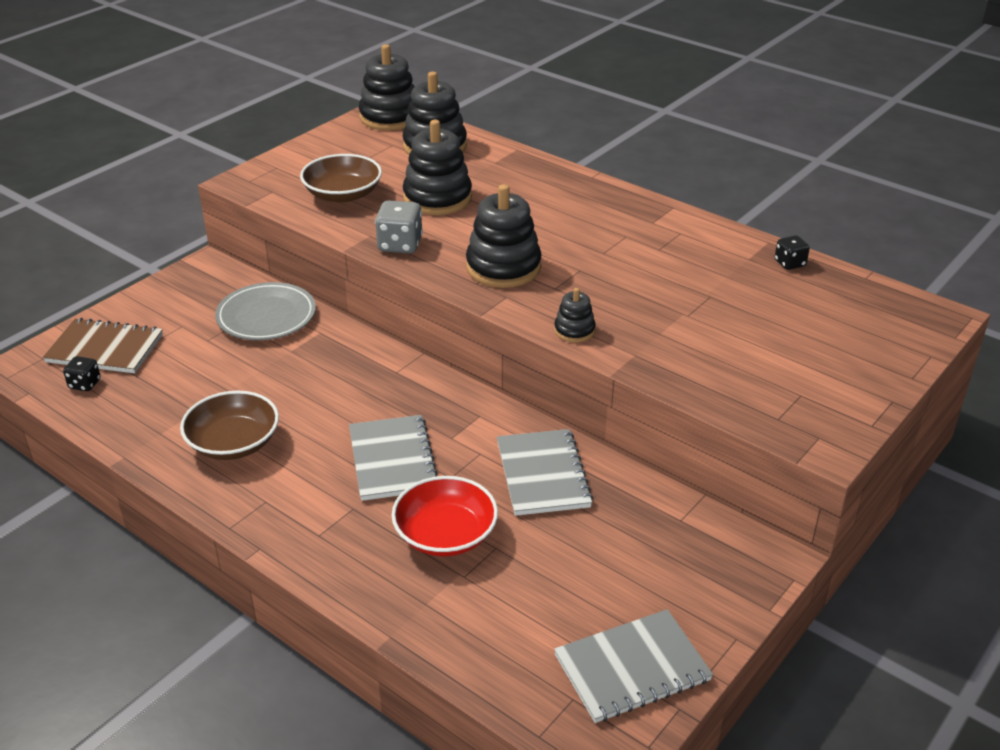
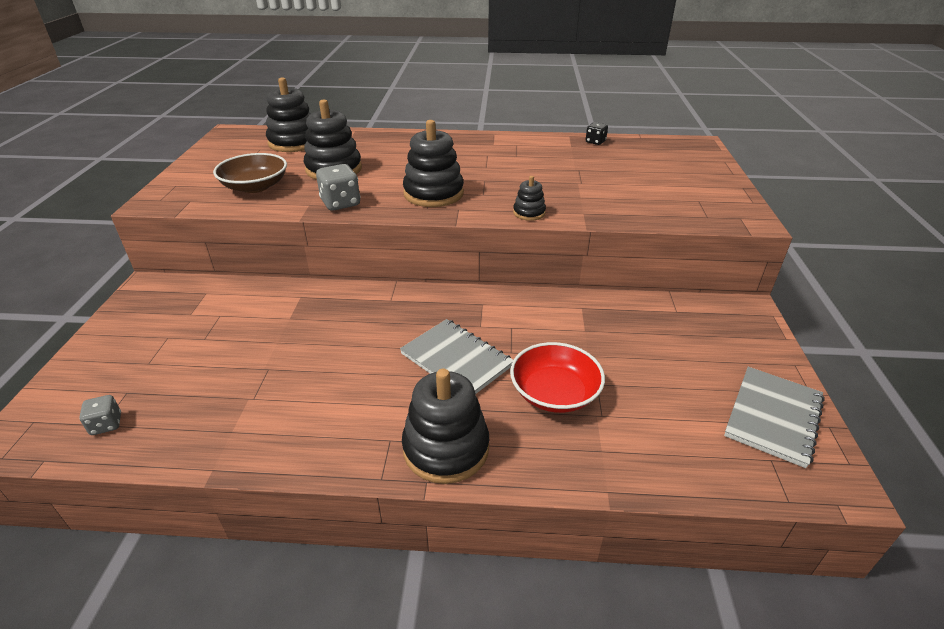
camera: 35 degrees left, 0 degrees up
(85, 384) = (106, 424): black dice -> grey dice
(105, 349) = (101, 385): brown notebook -> none
(233, 443) = (311, 407): brown bowl -> none
(266, 317) = (242, 302): grey plate -> none
(390, 117) = (238, 135): black stacking toy -> black stacking toy (446, 448)
(542, 474) = (567, 322): grey notebook -> none

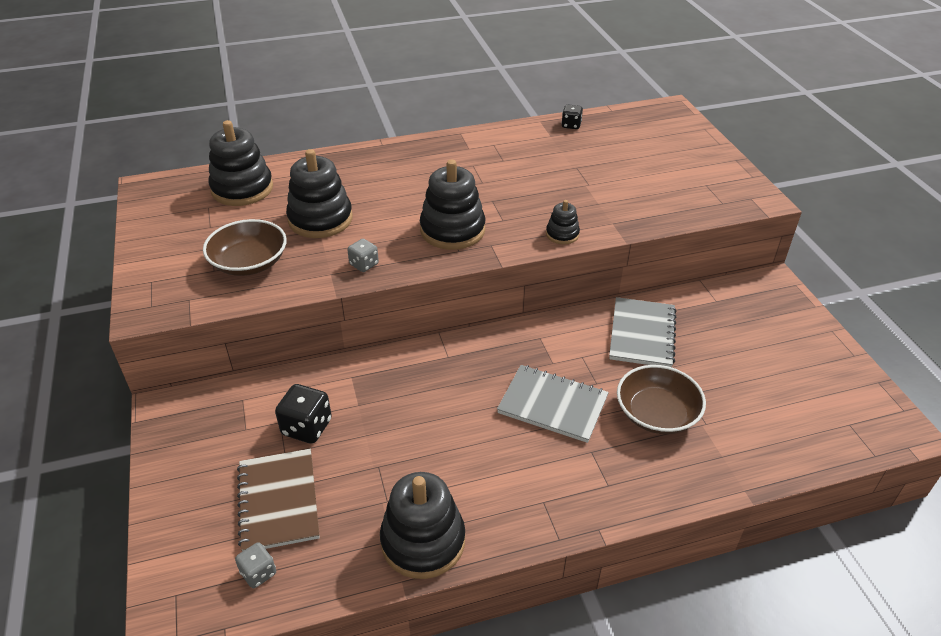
camera: 20 degrees left, 5 degrees up
(169, 373) = (279, 501): none -> brown notebook
(236, 324) = (307, 427): none -> black dice
(340, 203) = (364, 264): grey dice -> grey dice, size x0.61
(446, 448) = (596, 494): black stacking toy -> black stacking toy (423, 541)
(554, 393) = (656, 413): red bowl -> brown bowl
(773, 417) = (835, 385): grey notebook -> grey notebook (642, 334)

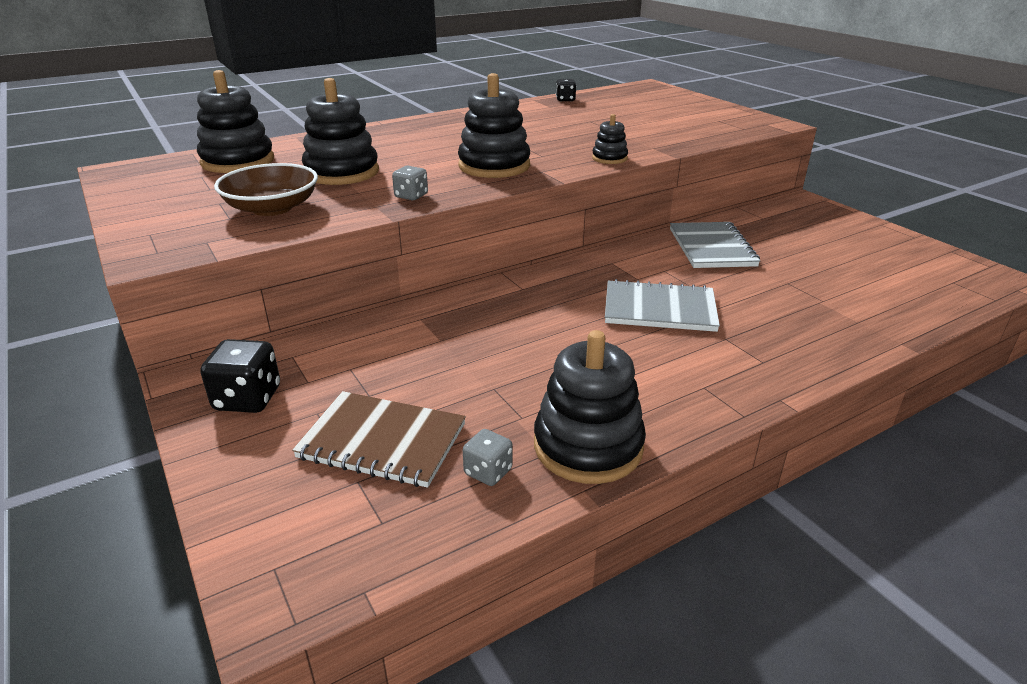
camera: 15 degrees left, 10 degrees down
(258, 573) = (387, 519): grey dice -> grey dice (488, 472)
(279, 501) = (382, 441): brown notebook -> brown notebook turned 45 degrees counterclockwise
(307, 427) = (387, 368): black dice -> black dice (248, 399)
(656, 413) = (769, 300): brown bowl -> none

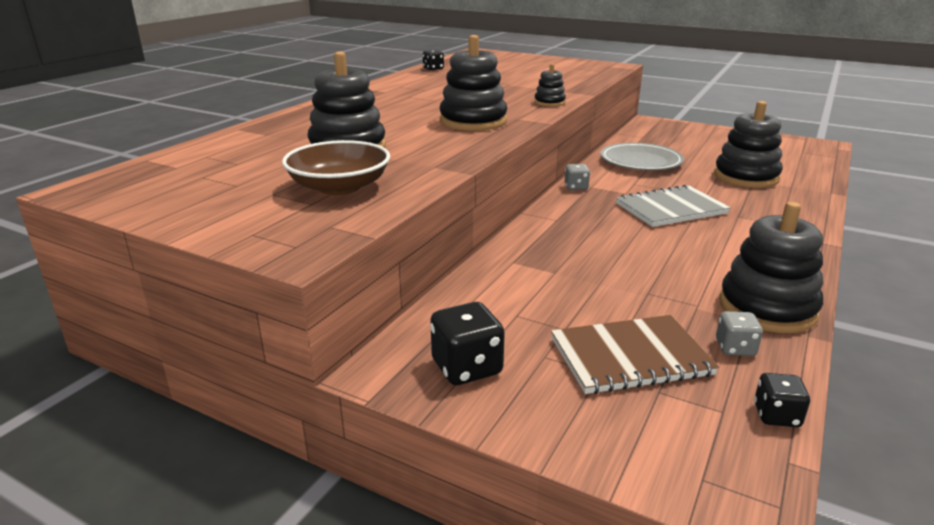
camera: 30 degrees left, 5 degrees down
(238, 161) = (217, 158): black stacking toy -> black stacking toy (746, 177)
(411, 196) = (449, 154): grey dice -> grey dice (576, 187)
(421, 548) = (776, 415): none -> black dice
(711, 247) = (640, 162): grey notebook -> grey plate

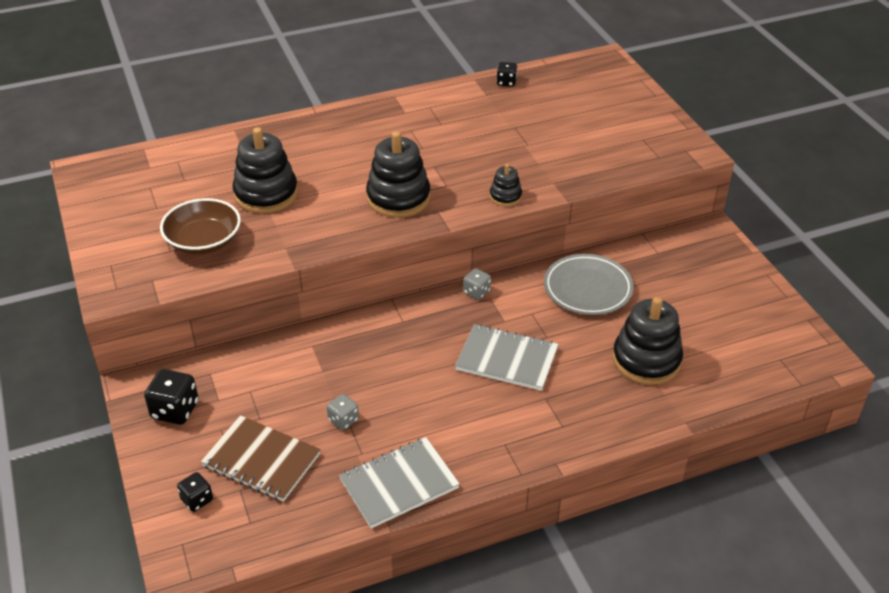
camera: 40 degrees right, 15 degrees up
(735, 348) = (325, 495): grey dice -> grey dice (343, 420)
(767, 308) = (399, 484): black stacking toy -> grey notebook
(776, 415) = (270, 544): black dice -> black dice (197, 500)

